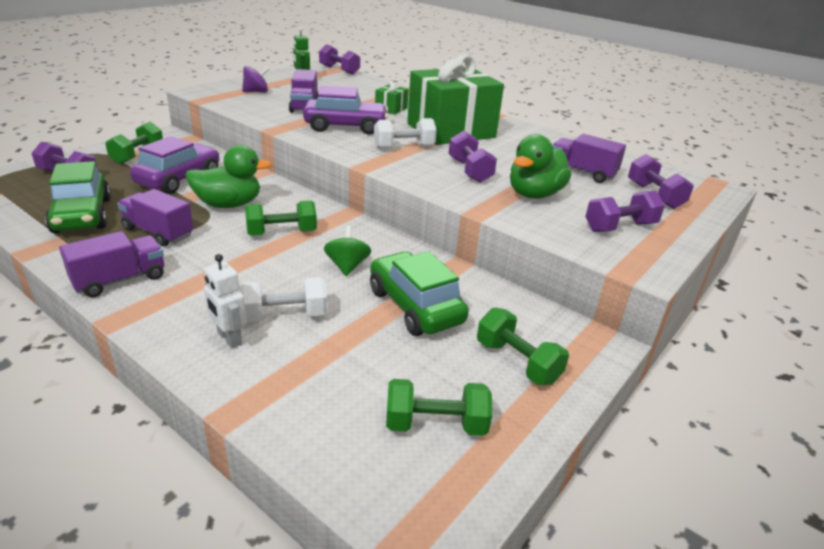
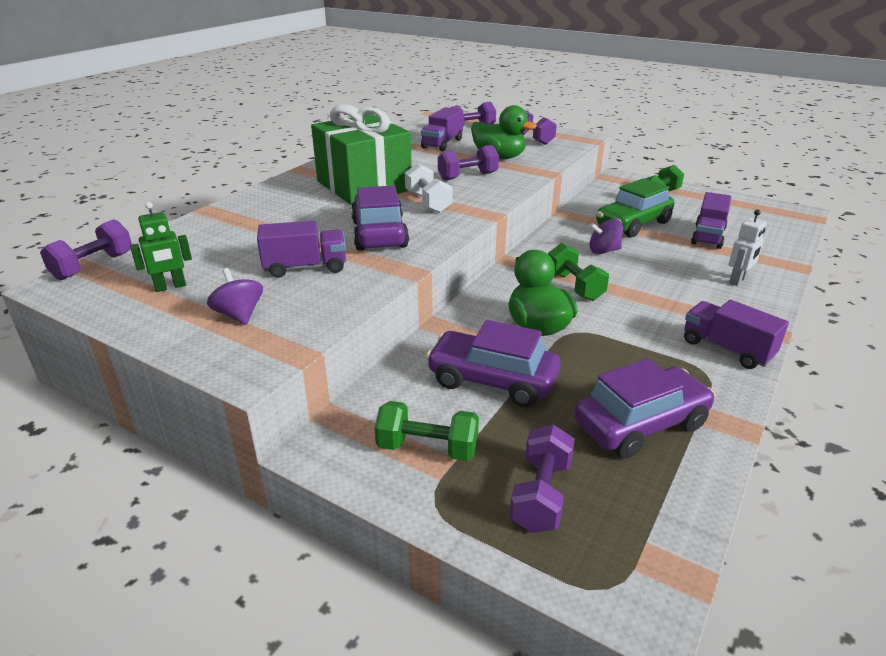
camera: 95 degrees left, 0 degrees up
(82, 215) = (640, 424): green car -> purple car
(158, 232) = (631, 354): purple truck -> purple truck (708, 236)
(284, 315) = (691, 265): white dumbbell -> none
(347, 266) = (604, 251): green spinning top -> purple spinning top
(391, 109) = (298, 216): green gift -> none
(435, 424) = (732, 214): green dumbbell -> none

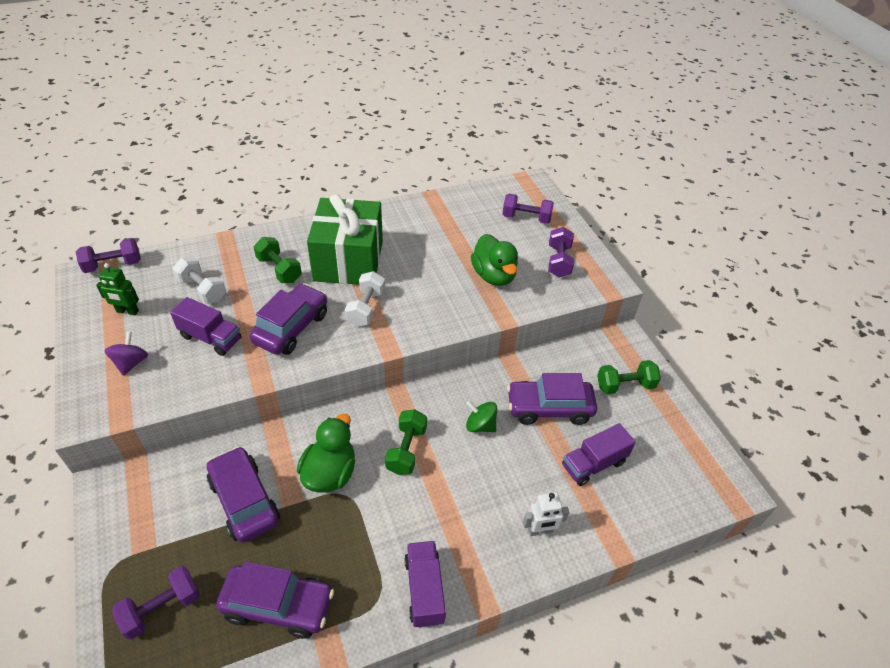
camera: 35 degrees right, 15 degrees up
(240, 245) = (202, 290): none -> white dumbbell
(427, 448) = (151, 527): green dumbbell -> green dumbbell (279, 270)
(442, 144) = (473, 231): purple truck -> none
(468, 176) = (435, 290): purple dumbbell -> none
(604, 251) = (480, 425): purple spinning top -> green spinning top
(633, 224) = (549, 408): green car -> purple car

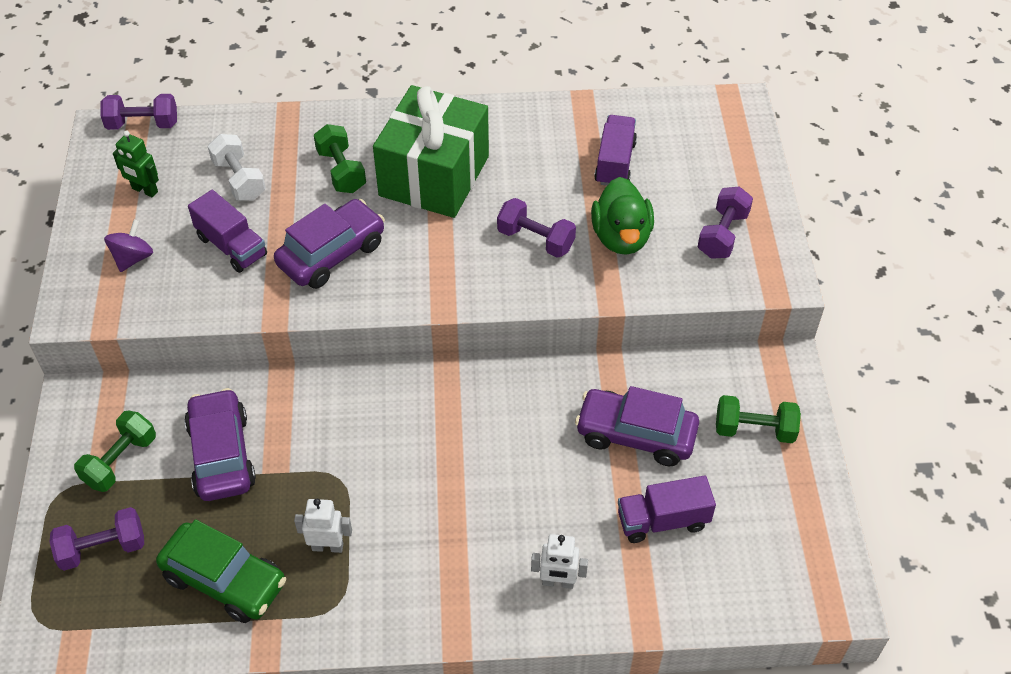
camera: 20 degrees right, 5 degrees up
(278, 605) = (225, 580): purple car -> green car
(330, 473) = (329, 447): green duck -> none
(355, 552) = (327, 546): none -> white robot
(366, 308) = (433, 248): white dumbbell -> none
(406, 450) = (430, 442): green dumbbell -> green dumbbell (120, 461)
(424, 590) = (392, 610): purple truck -> purple truck (615, 163)
(480, 425) = (535, 435): green spinning top -> none
(526, 218) = (705, 159): purple dumbbell -> purple dumbbell (535, 240)

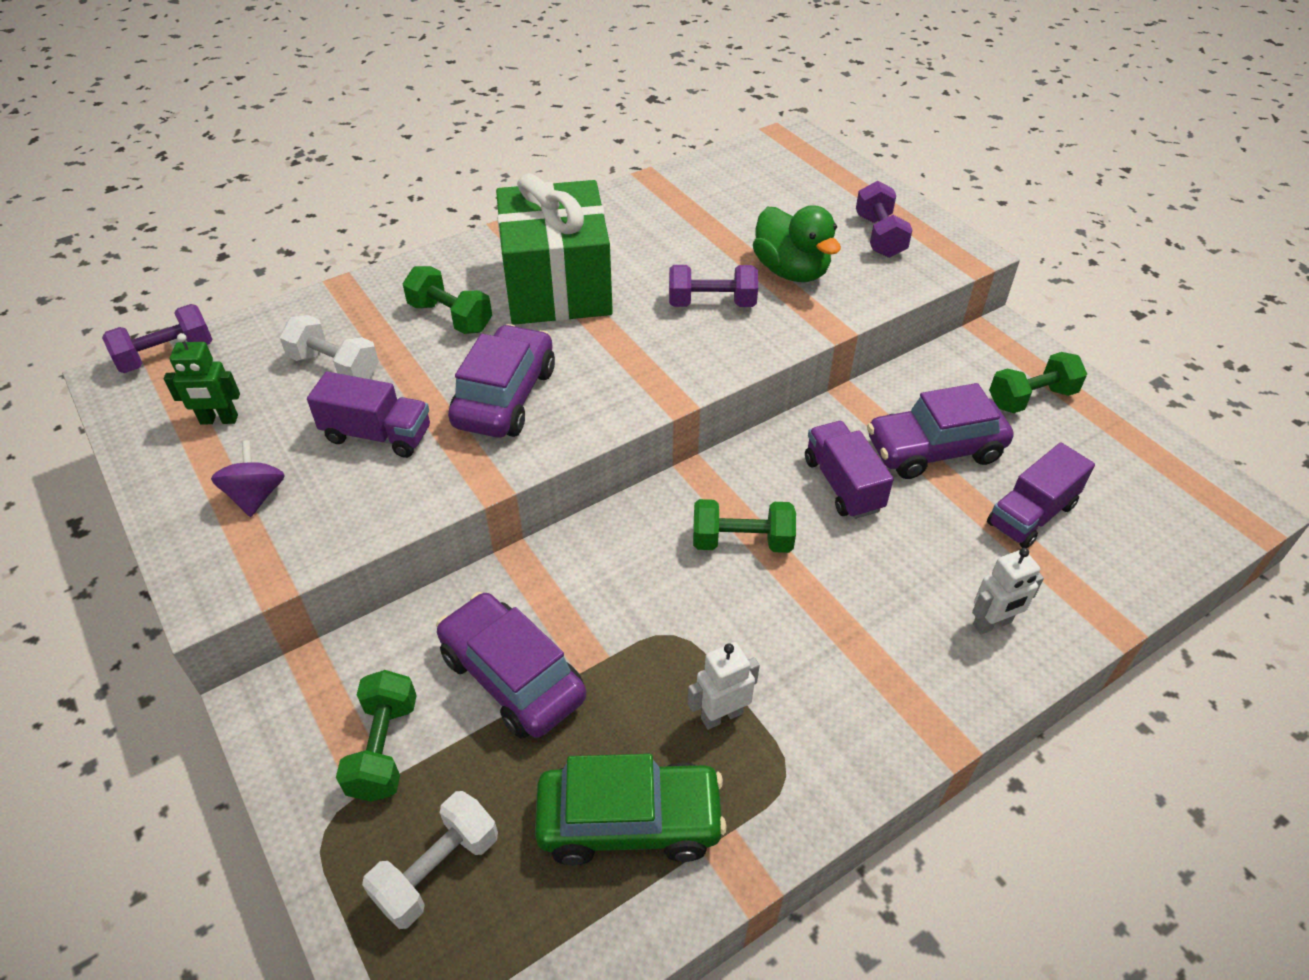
camera: 30 degrees left, 5 degrees down
(103, 548) = (437, 870): purple dumbbell -> white dumbbell
(435, 436) = (742, 541): none -> green dumbbell
(615, 163) = (727, 215): purple truck -> purple truck (843, 484)

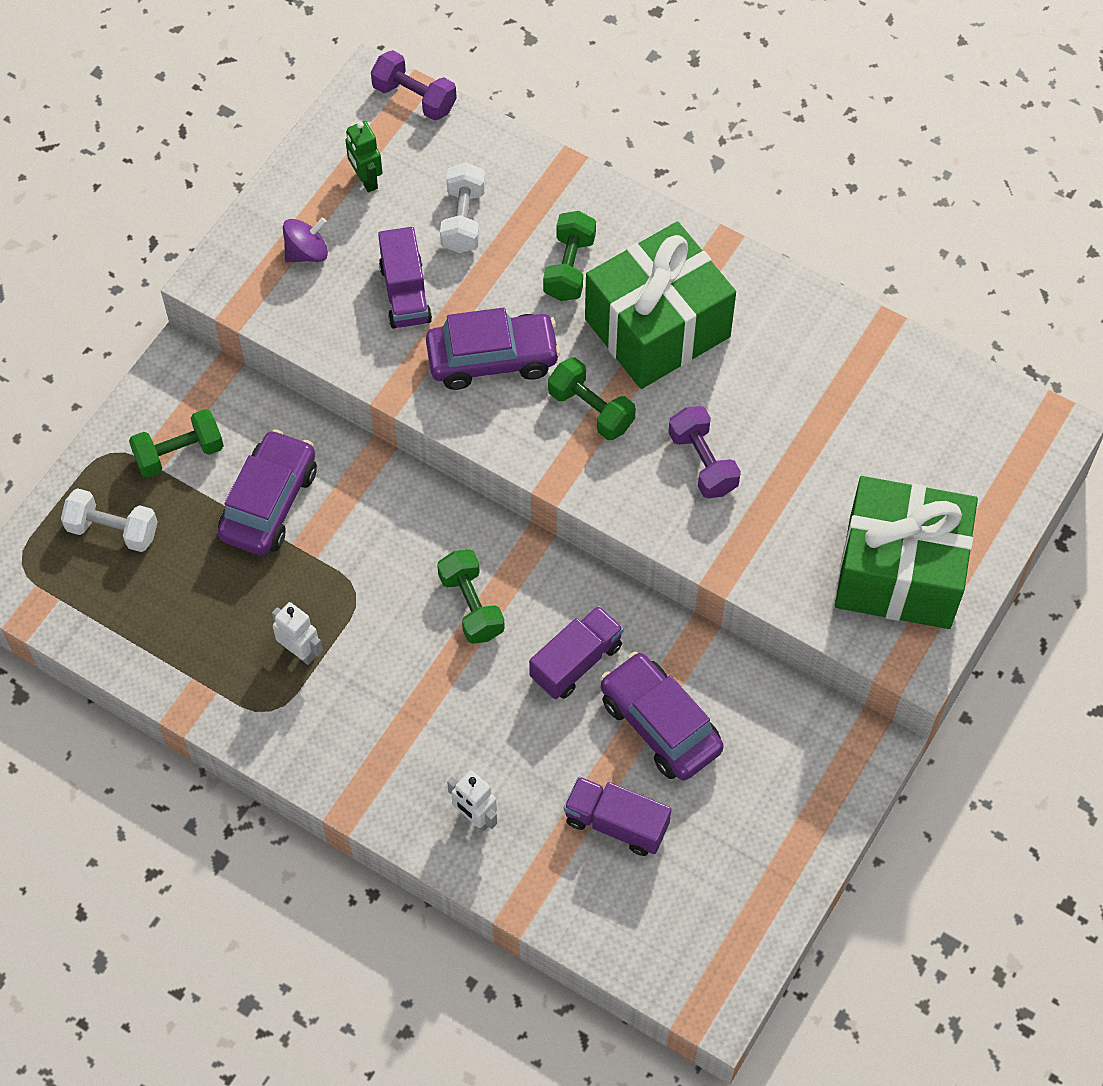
camera: 65 degrees right, 15 degrees up
(630, 821) = (193, 626): green car -> none
(791, 271) = (791, 512): green duck -> none
(879, 236) = (899, 572): purple dumbbell -> green gift
(1031, 398) = (780, 793): green dumbbell -> green dumbbell (591, 409)

